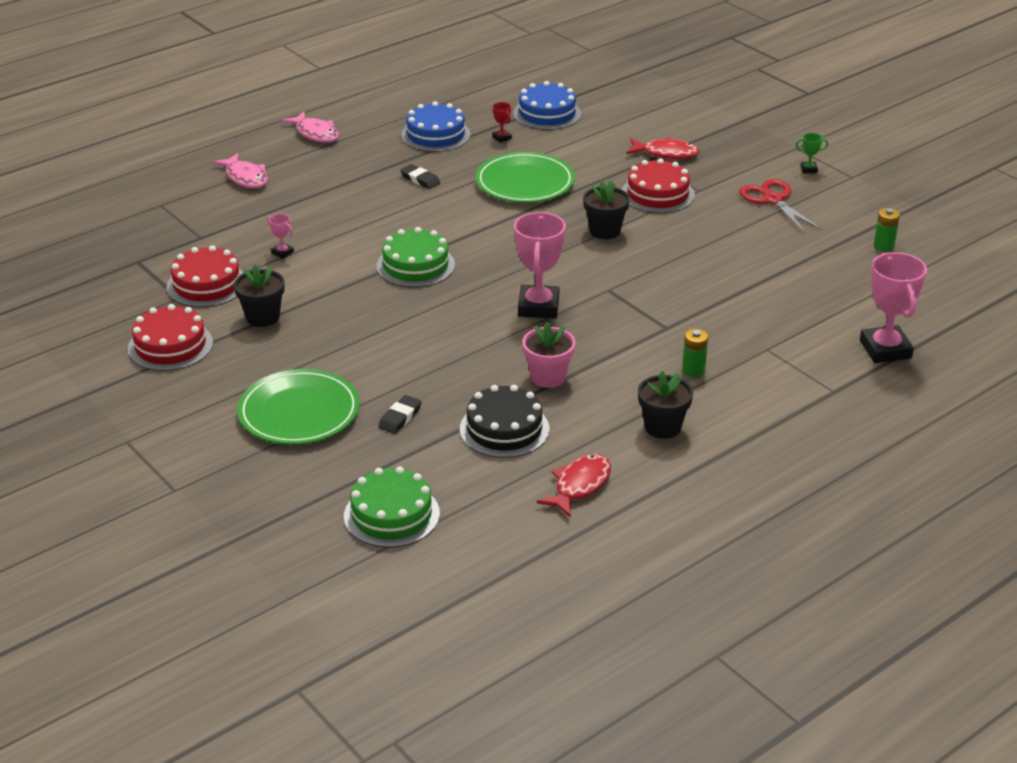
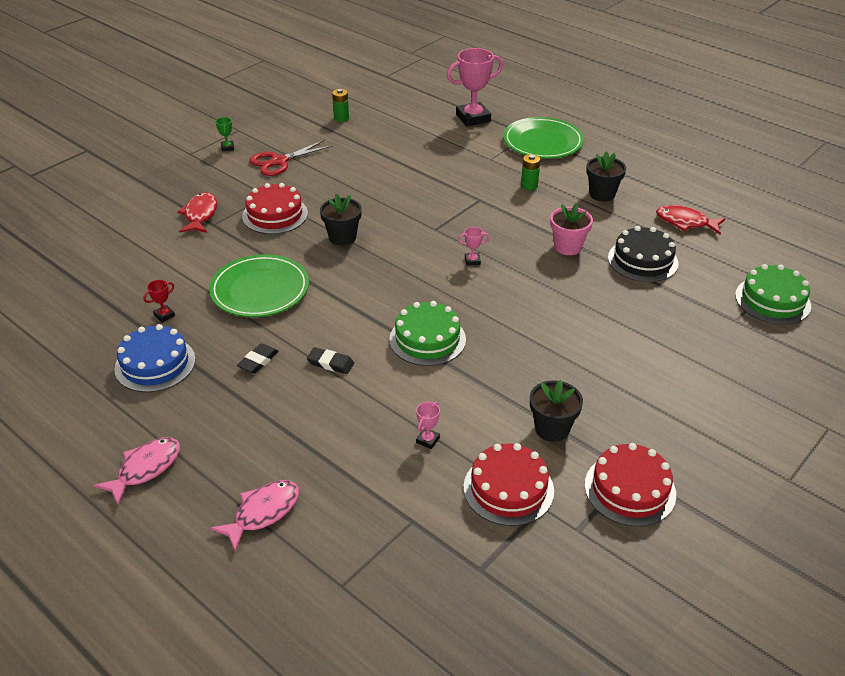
camera: 100 degrees left, 5 degrees up
(299, 412) = (683, 373): green plate -> green plate (542, 142)
(400, 417) = (658, 314): black eraser -> black eraser (330, 363)
(538, 307) = (472, 261): pink trophy -> pink trophy, size x0.43
(547, 114) = (111, 290): blue cake -> none

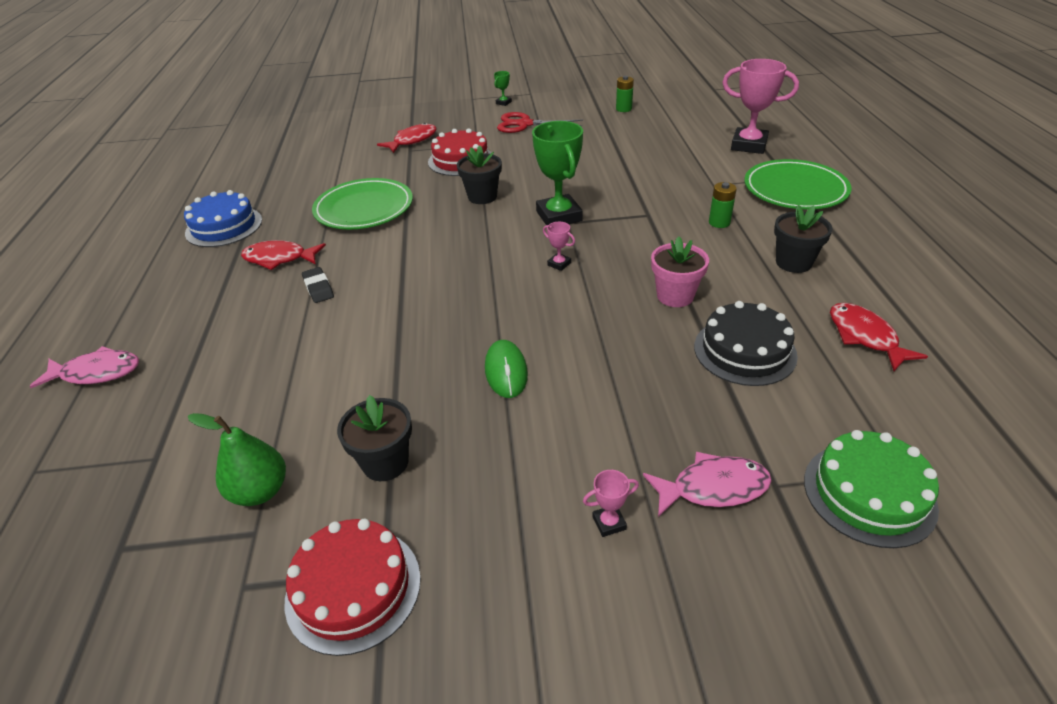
camera: 45 degrees right, 0 degrees up
(145, 469) = (103, 293): pink fish -> pink fish (713, 488)
(164, 315) = (282, 197): red trophy -> none
(258, 361) = (279, 259): black eraser -> red fish
(422, 227) = (559, 216): none -> green trophy
(427, 339) = (416, 310): green cake -> none
(427, 440) = (278, 396): pink trophy -> pink trophy (609, 523)
(508, 489) = (260, 491): red cake -> green pear
(540, 342) = (506, 371): none -> green mouse

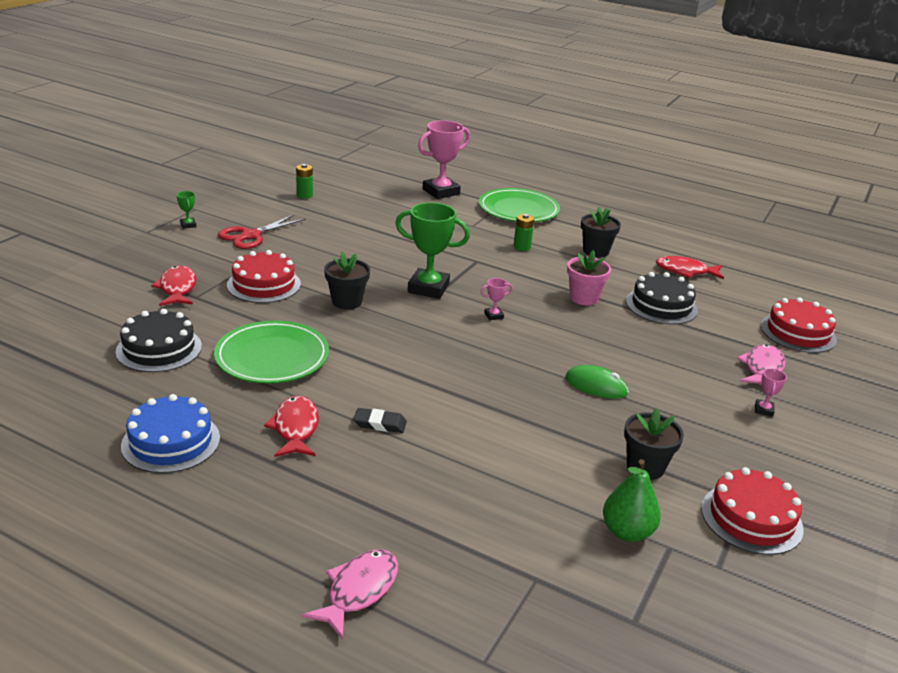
camera: 60 degrees left, 10 degrees down
(279, 259) = (295, 428): red fish -> red fish turned 135 degrees clockwise
(329, 172) = (159, 349): none -> black cake
(869, 493) = (798, 332): green cake -> red cake

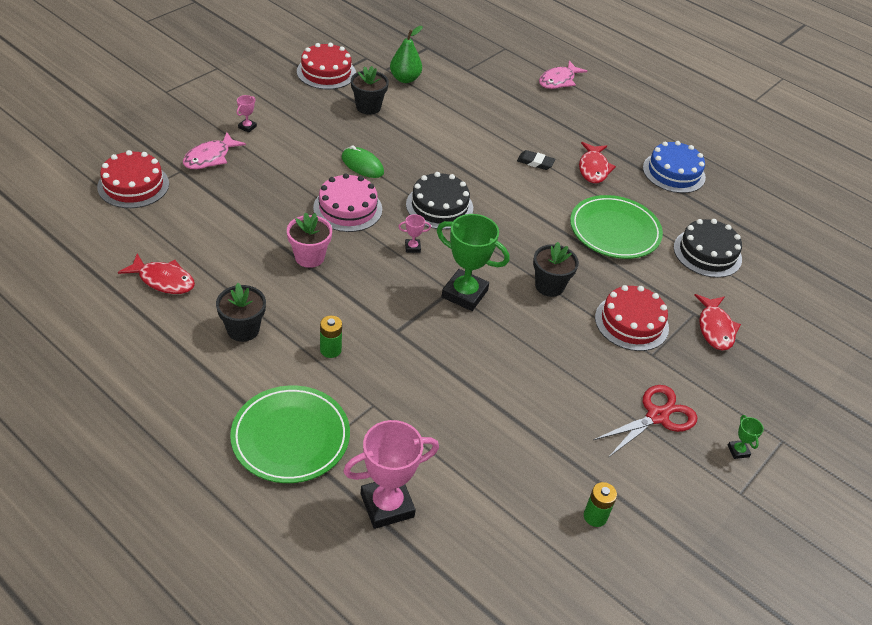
camera: 170 degrees left, 15 degrees up
(579, 340) = (347, 208): none -> pink cake
(661, 306) = (237, 235): black cake -> black cake (439, 206)

